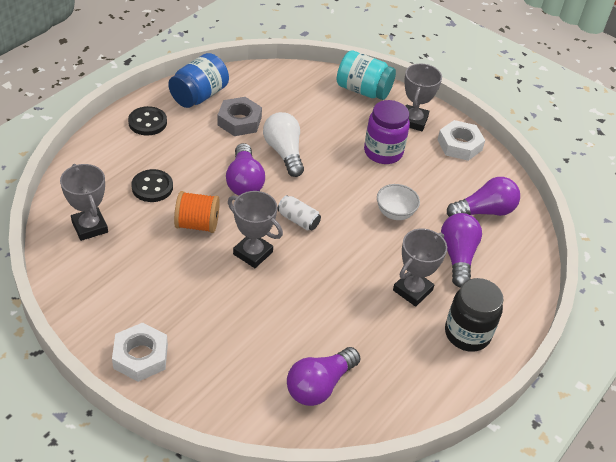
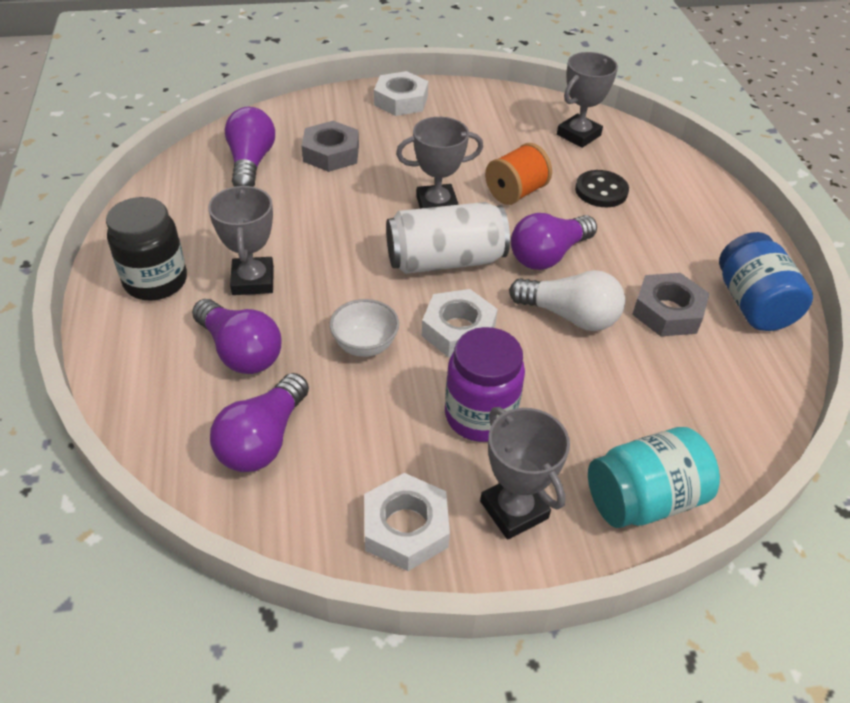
camera: 135 degrees right, 0 degrees up
(90, 227) = (578, 135): grey trophy -> grey trophy turned 60 degrees counterclockwise
(147, 122) = (722, 237): black button -> none
(244, 181) = (548, 255): purple light bulb -> purple light bulb turned 75 degrees counterclockwise
(257, 347) = (331, 153): none -> grey nut
(298, 220) = (445, 260): white can -> white can, size x1.98
(343, 186) = (458, 330): none -> white nut

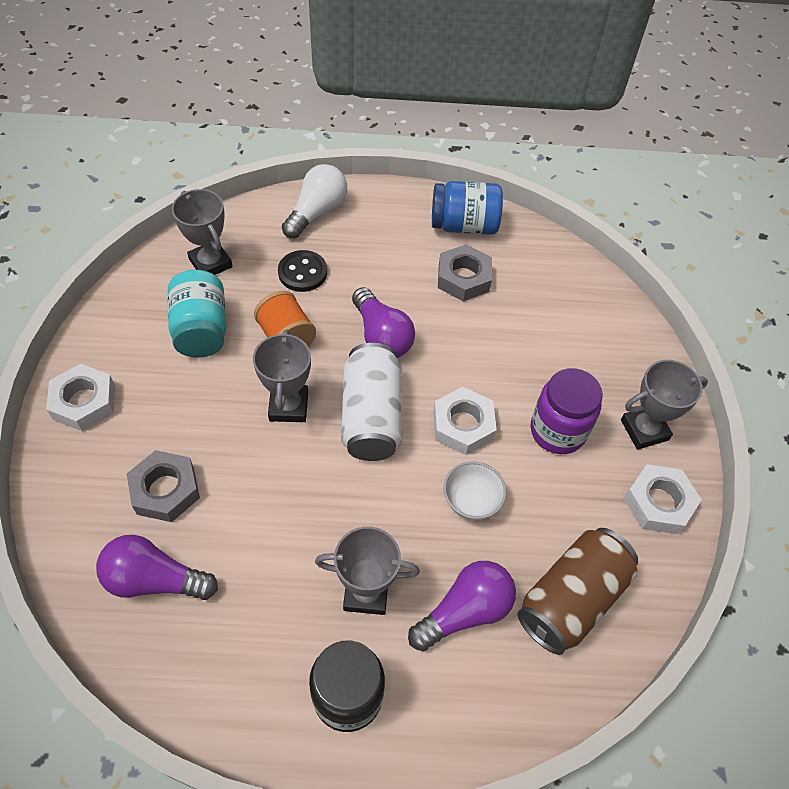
camera: 80 degrees left, 10 degrees up
(263, 440) = (571, 599): purple light bulb -> brown can
(570, 316) = (458, 342): white light bulb -> white light bulb (317, 212)
(643, 499) = (637, 351): turquoise jar -> turquoise jar (201, 330)

